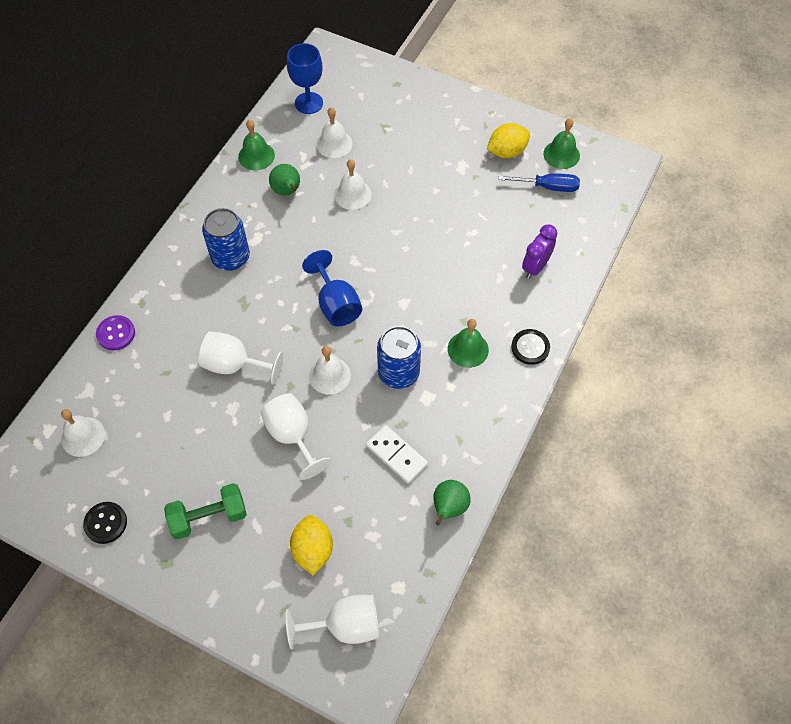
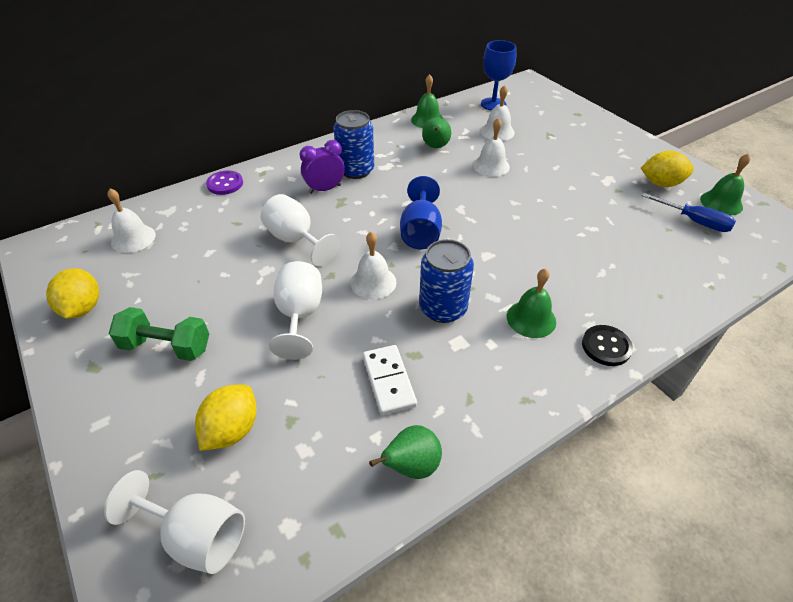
camera: 30 degrees right, 15 degrees down
(105, 523) = (82, 308): black button -> yellow lemon
(535, 267) = (648, 278): purple clock -> purple clock (325, 189)

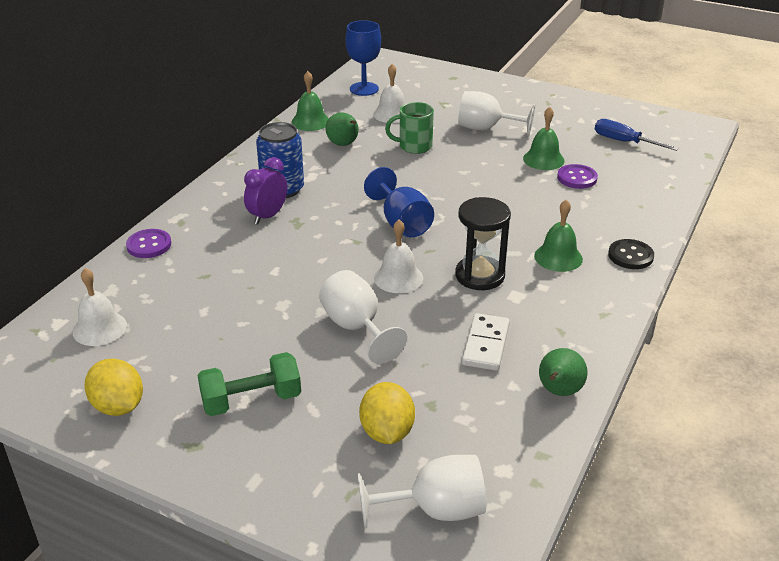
camera: 30 degrees left, 10 degrees down
(296, 240) = (286, 269): white goblet -> white goblet (486, 128)
(388, 381) = (485, 344): white domino -> white domino turned 60 degrees clockwise
(443, 308) = (480, 276): blue can -> black hourglass
(491, 166) = (414, 146): white bell -> green mug
(616, 243) = (577, 178): none -> purple button
(661, 184) = (574, 119): yellow lemon -> none
(695, 222) = (623, 141): blue screwdriver -> blue screwdriver turned 150 degrees counterclockwise
(721, 203) = (632, 121): green bell -> green bell (543, 159)

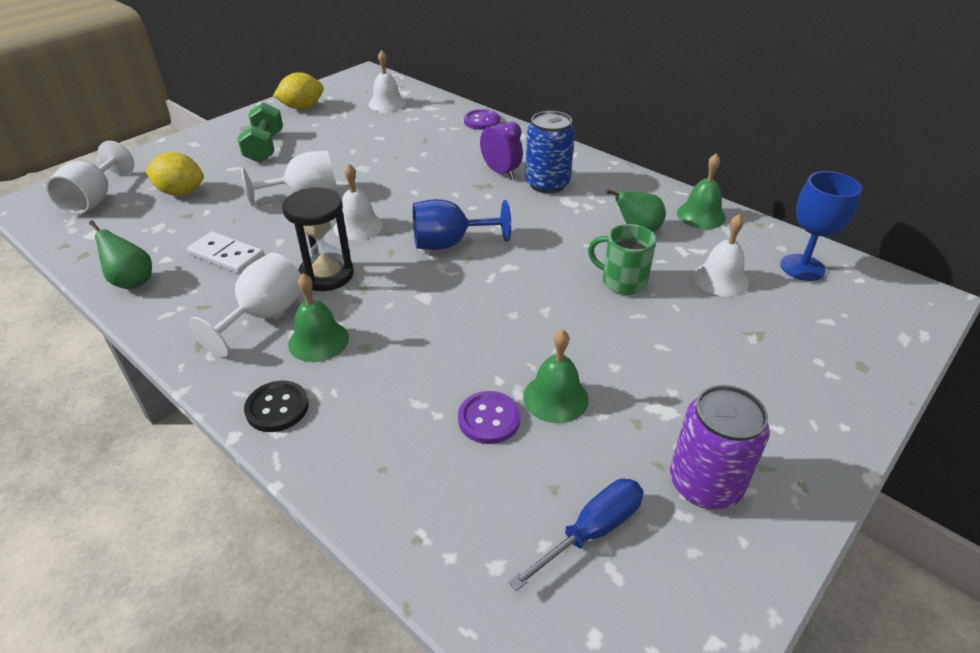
camera: 105 degrees right, 5 degrees up
(414, 146) = (622, 282): green mug -> green mug turned 75 degrees counterclockwise
(486, 128) = (666, 360): white goblet -> white goblet (264, 316)
(571, 116) = (705, 484): none -> purple can

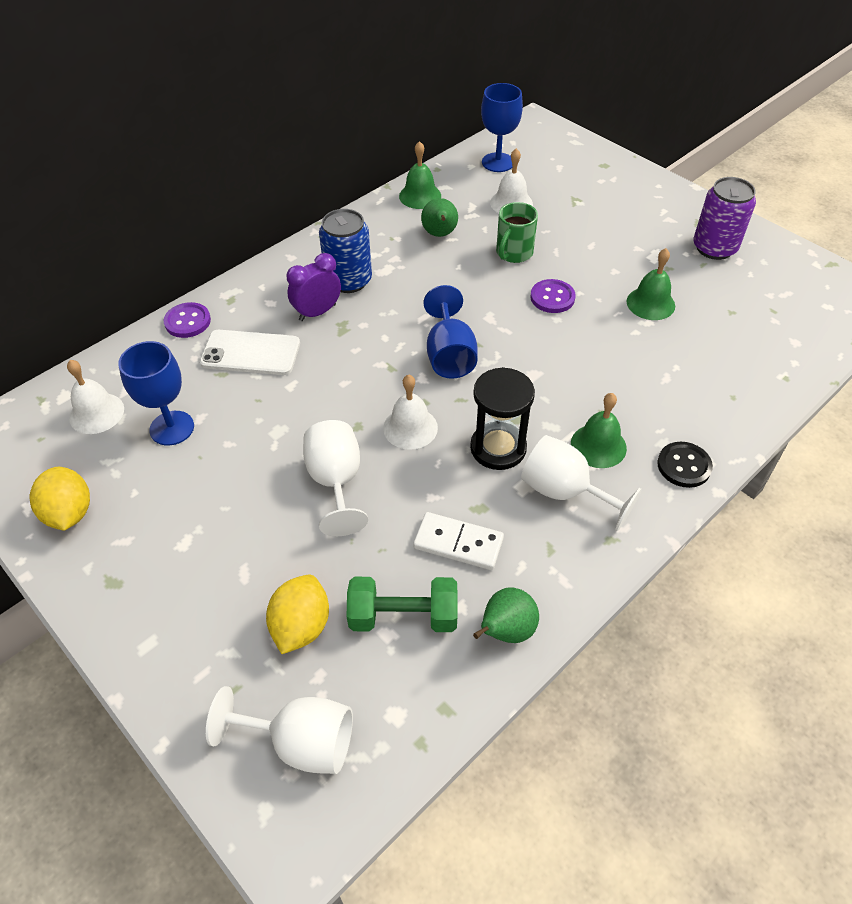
camera: 85 degrees left, 10 degrees up
(226, 255) = (458, 543): white domino -> white domino turned 75 degrees clockwise
(265, 147) = (191, 544): green dumbbell -> green dumbbell (403, 616)
(370, 129) = (172, 428): none -> blue goblet
(447, 148) = (250, 353): none -> white phone
(489, 419) = (676, 339): purple button -> purple button (552, 297)
(592, 530) = (760, 298): blue screwdriver -> none

